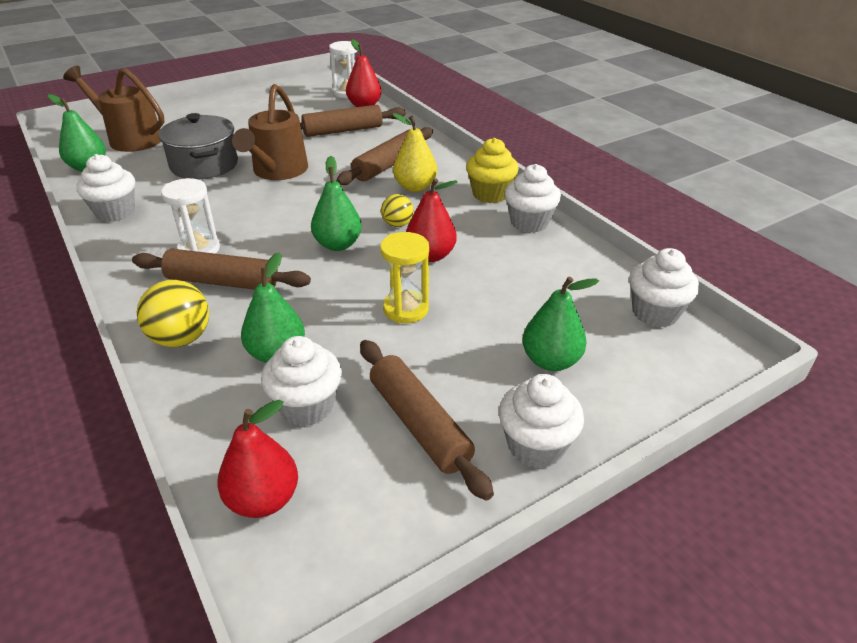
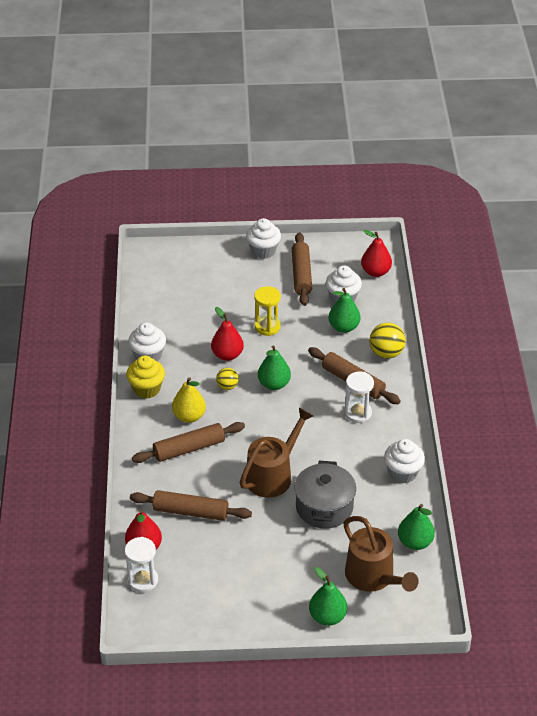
camera: 150 degrees left, 5 degrees up
(550, 361) = (224, 277): green pear -> green pear (327, 617)
(655, 313) = (150, 278): white cupcake -> none

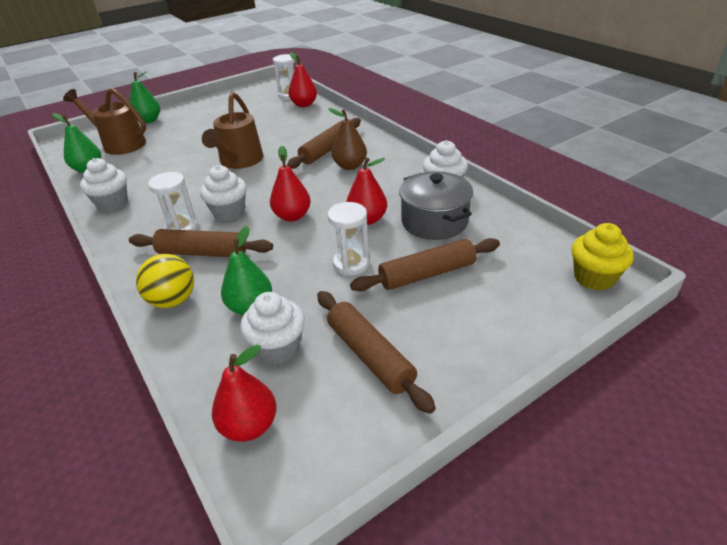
camera: 150 degrees right, 5 degrees down
(146, 389) = (410, 167): yellow cupcake -> yellow cupcake (594, 278)
(189, 416) = (350, 166): yellow pear -> brown pear
(190, 512) = (289, 125): brown rolling pin -> brown rolling pin (427, 274)
(227, 386) = (338, 196): yellow ball -> none
(263, 251) = (465, 366): white cupcake -> white cupcake (229, 212)
(267, 327) = (351, 264): yellow hourglass -> white hourglass
(274, 384) = (292, 216): green pear -> red pear
(324, 507) = (180, 161): grey pot -> grey pot (434, 221)

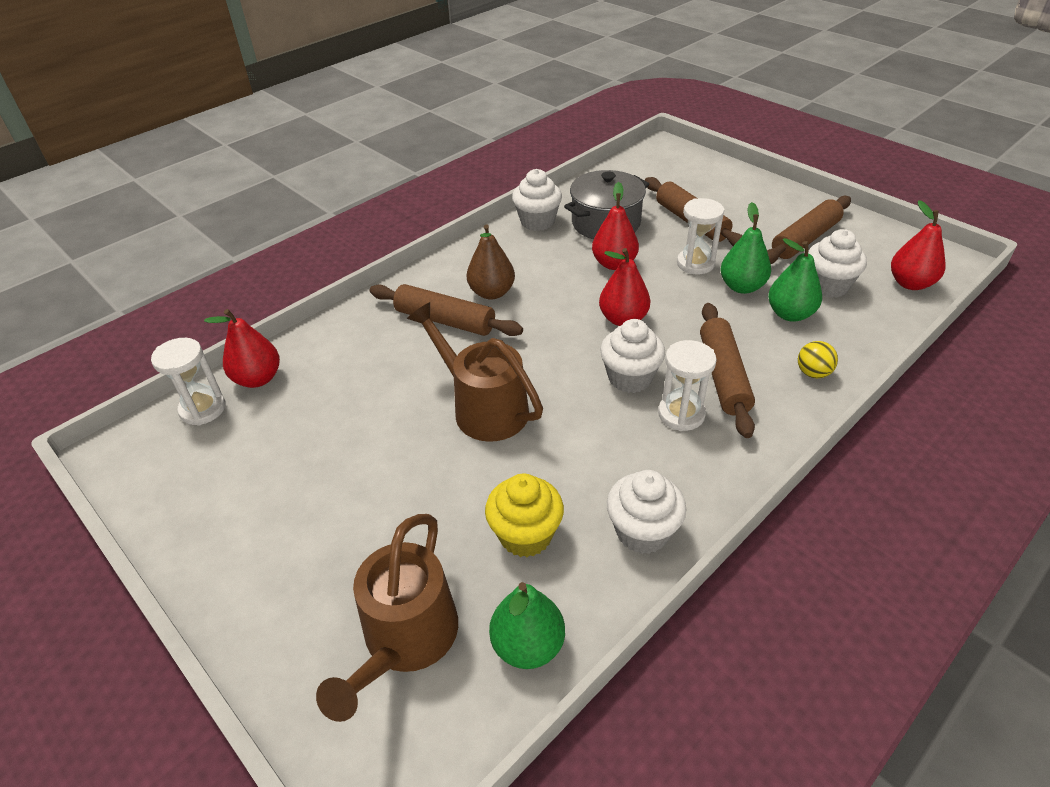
camera: 100 degrees left, 5 degrees up
(148, 120) = (276, 636): green pear -> green pear (742, 287)
(173, 300) = (813, 373): yellow ball -> yellow ball, size x0.61
(239, 161) = (483, 408): brown watering can -> brown watering can turned 135 degrees counterclockwise
(594, 278) = (662, 152): yellow cupcake -> yellow cupcake (525, 535)

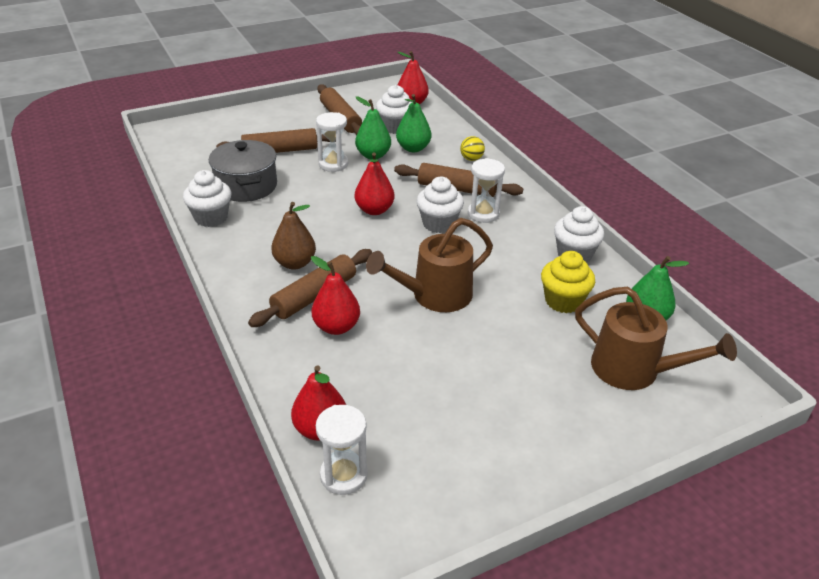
camera: 75 degrees left, 5 degrees down
(614, 264) = (305, 196): red pear -> red pear (336, 327)

